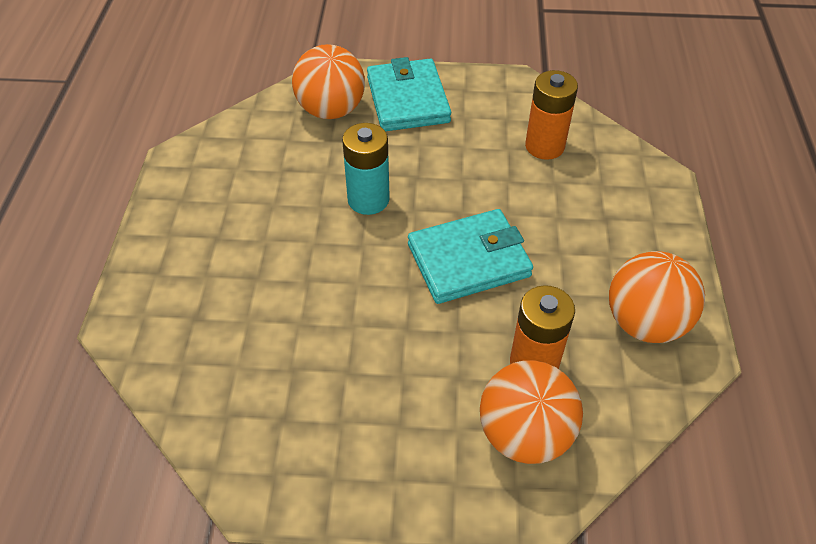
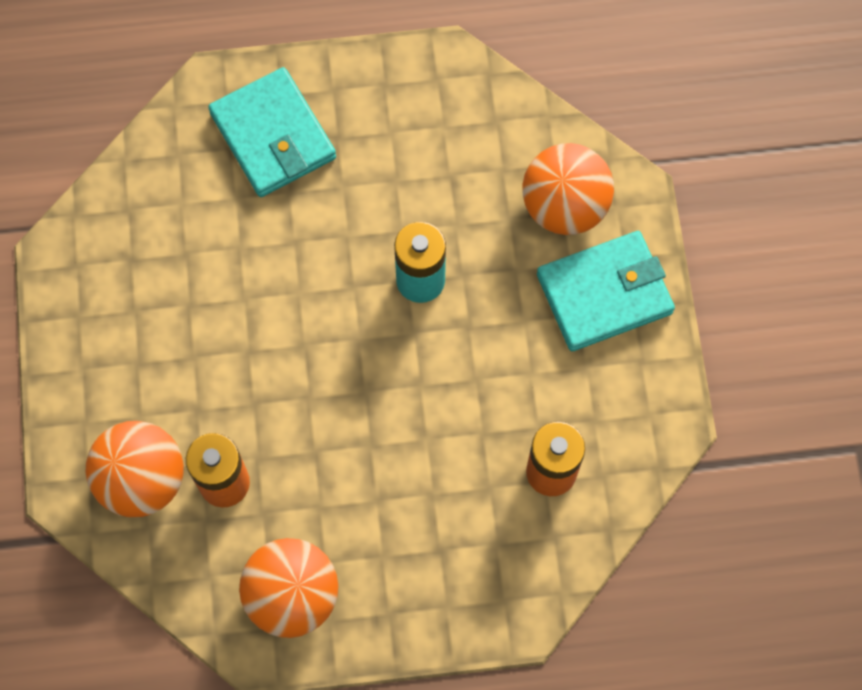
camera: 80 degrees right, 20 degrees up
(468, 260) = (349, 402): turquoise wallet -> turquoise wallet (273, 136)

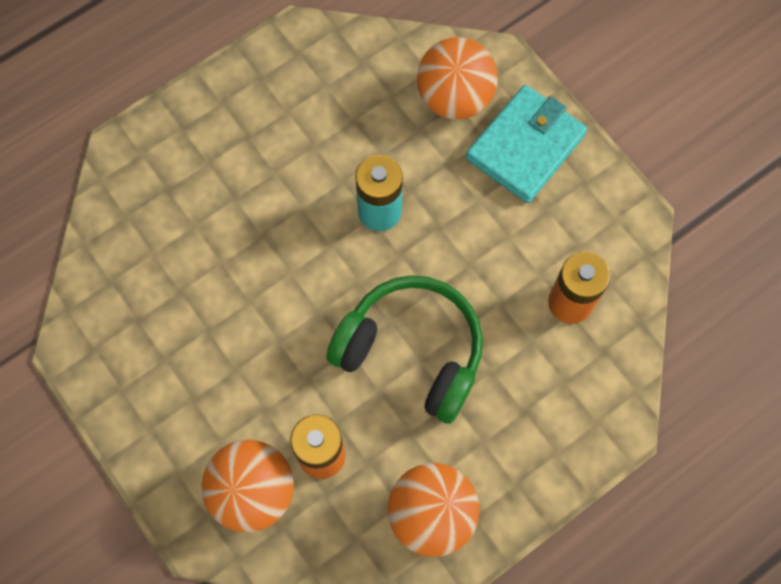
camera: 30 degrees left, 0 degrees up
(273, 136) = (195, 161): turquoise wallet -> none
(367, 433) = (412, 352): none -> green headphones

